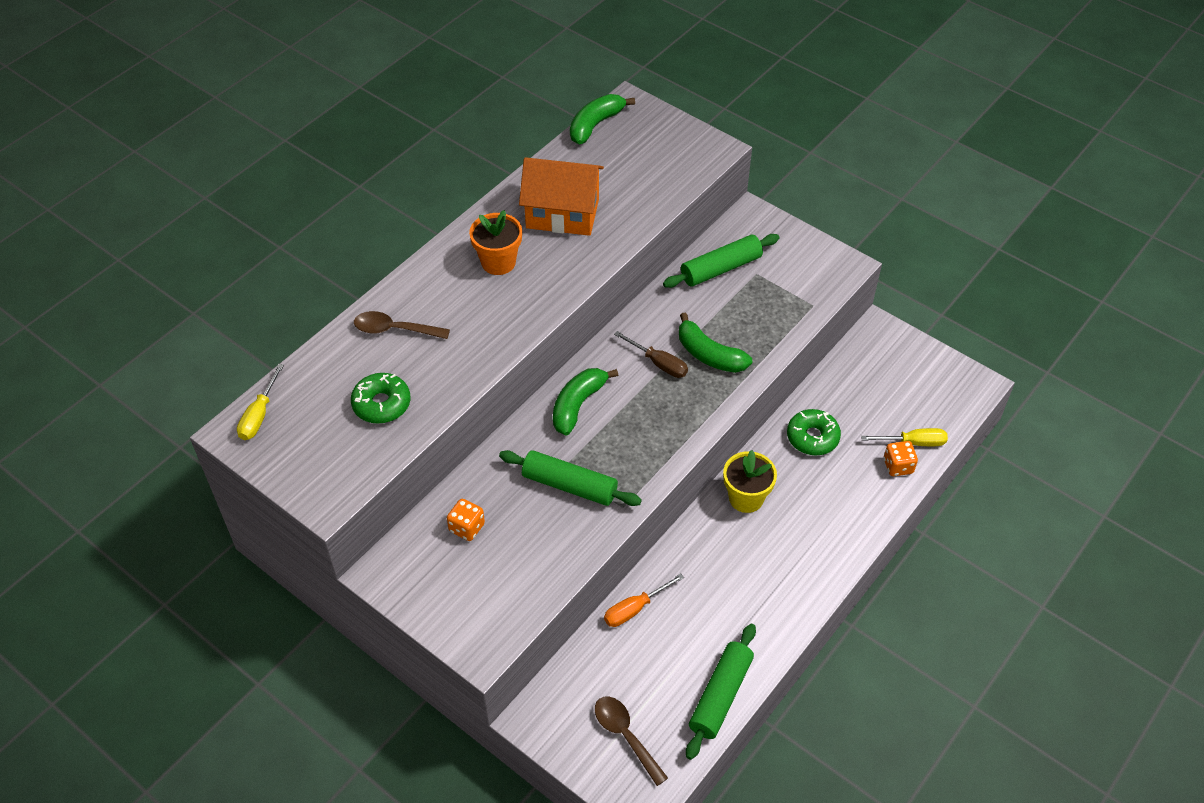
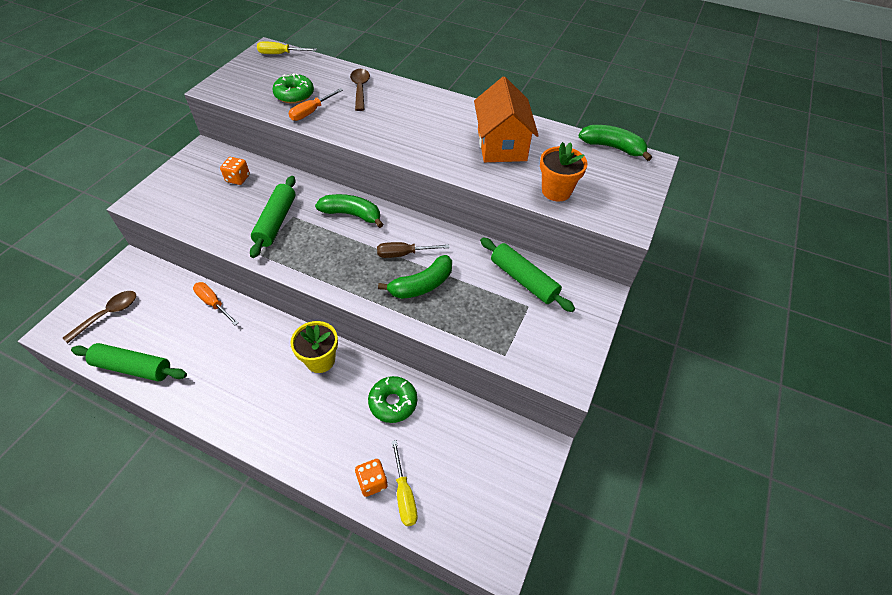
camera: 75 degrees right, 0 degrees up
(432, 387) = (311, 112): none -> orange screwdriver
(498, 262) = (437, 122): orange flower pot -> orange flower pot (556, 191)
(658, 363) = (404, 254): brown screwdriver -> brown screwdriver turned 60 degrees clockwise
(709, 354) = (422, 285): green banana -> green banana turned 150 degrees counterclockwise

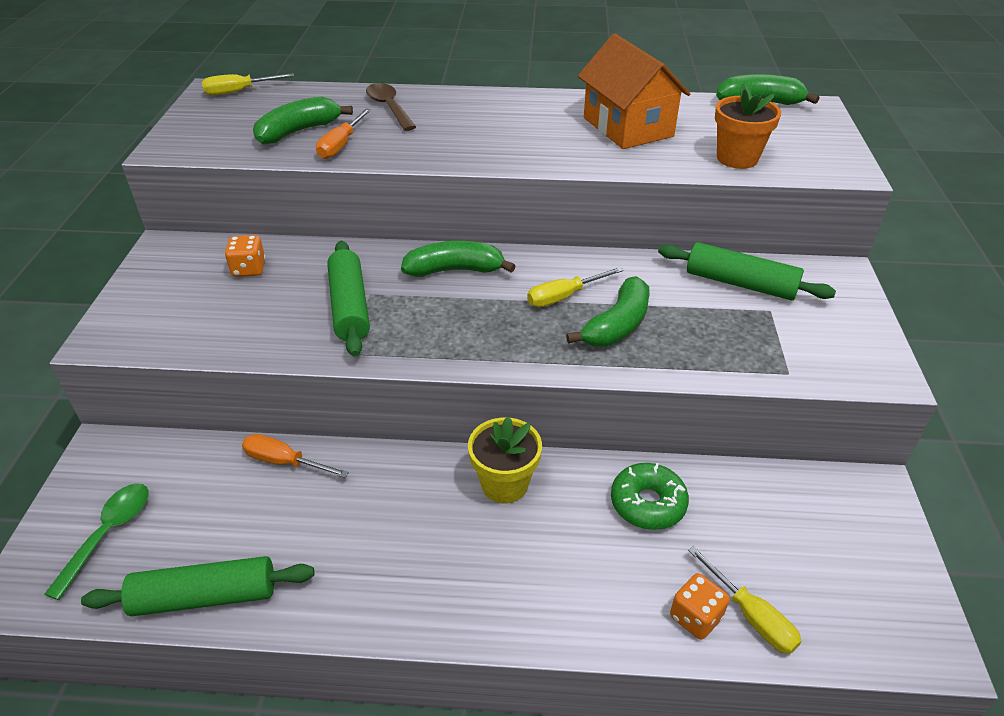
camera: 20 degrees left, 10 degrees down
(108, 315) = (108, 534): brown spoon -> green spoon
(294, 95) = (299, 131): green donut -> green banana
(404, 254) = (564, 297): brown screwdriver -> yellow screwdriver

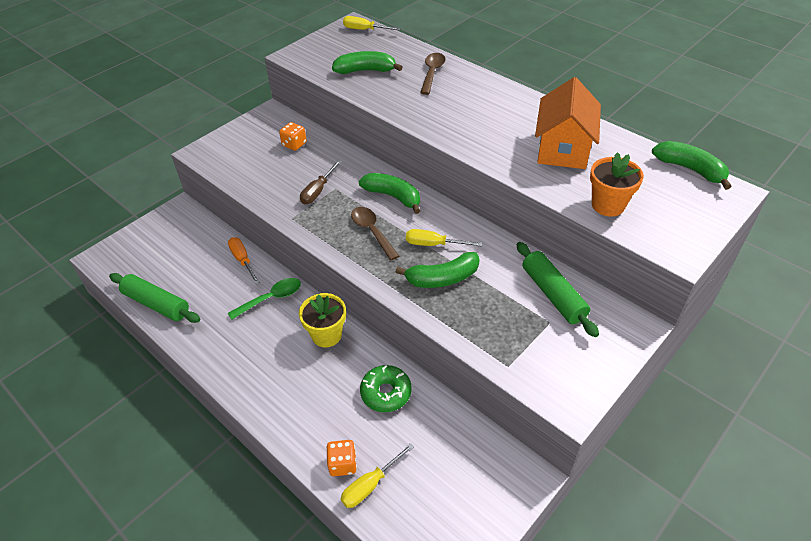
camera: 40 degrees right, 5 degrees up
(108, 534) = (148, 252): green spoon -> green spoon (271, 299)
(341, 145) = (377, 89): orange screwdriver -> none
(350, 307) = (318, 191): green rolling pin -> brown screwdriver
(477, 318) = (372, 231): none -> brown spoon
(751, 616) = (370, 485): yellow screwdriver -> yellow screwdriver turned 45 degrees clockwise

